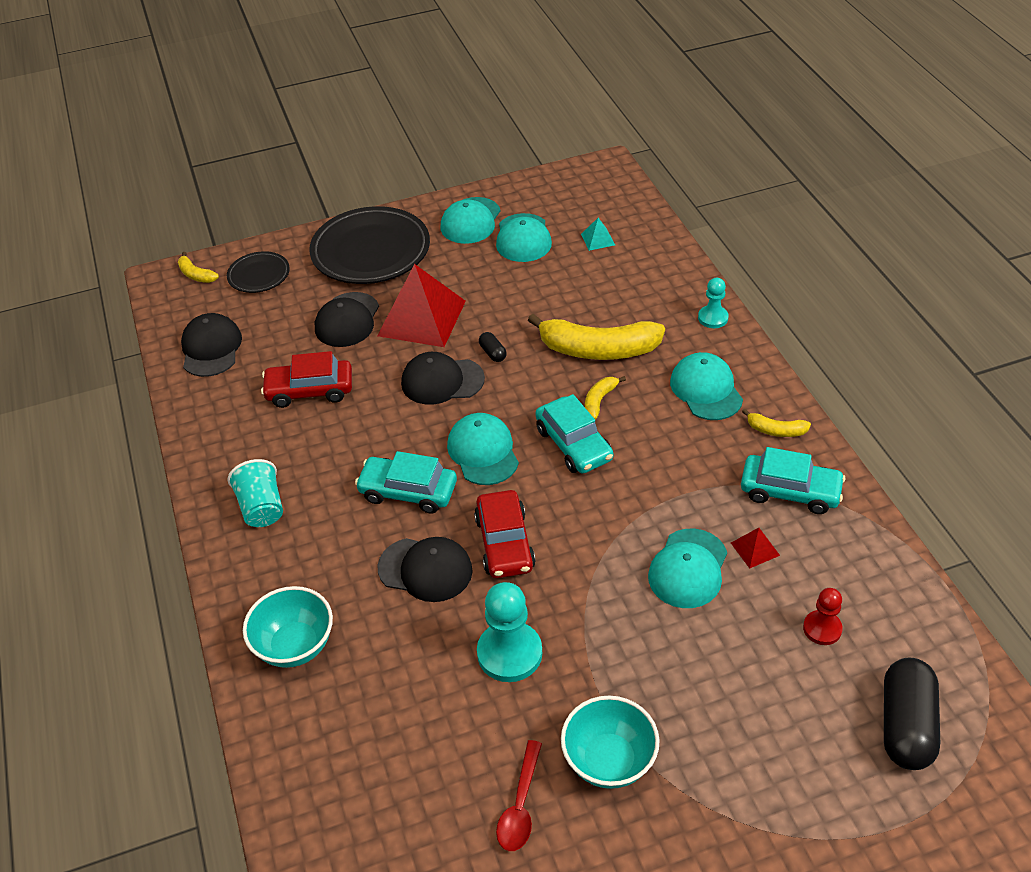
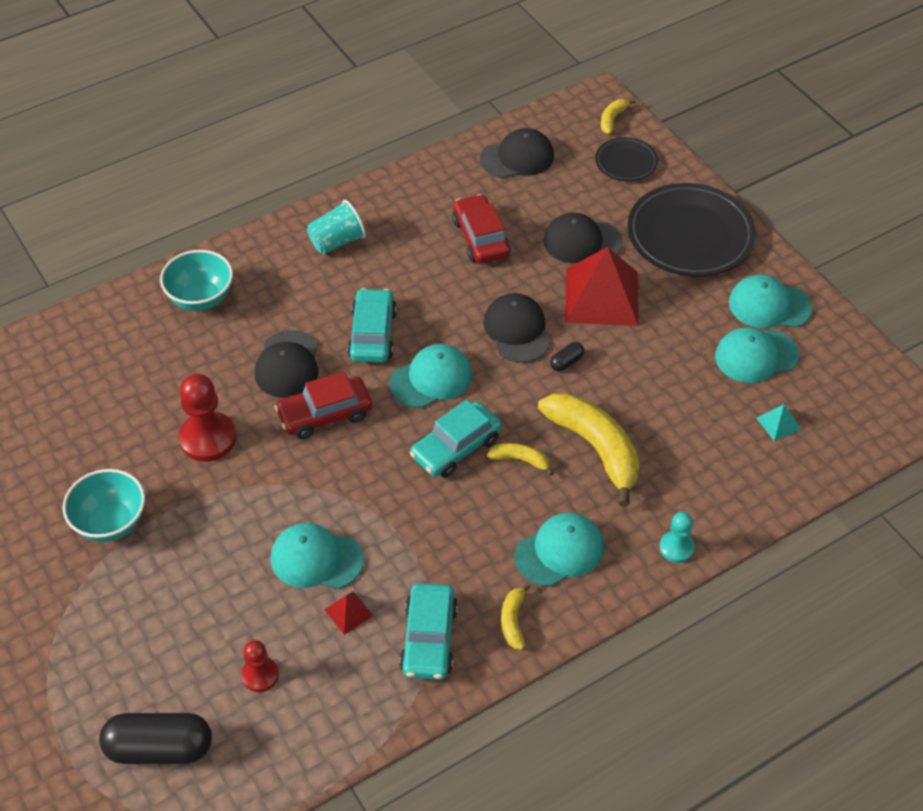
camera: 75 degrees right, 5 degrees up
(509, 653) = (208, 438): turquoise pawn -> red pawn
(520, 805) = (68, 469): red spoon -> none
(598, 349) = (595, 448): yellow banana -> yellow banana turned 150 degrees clockwise

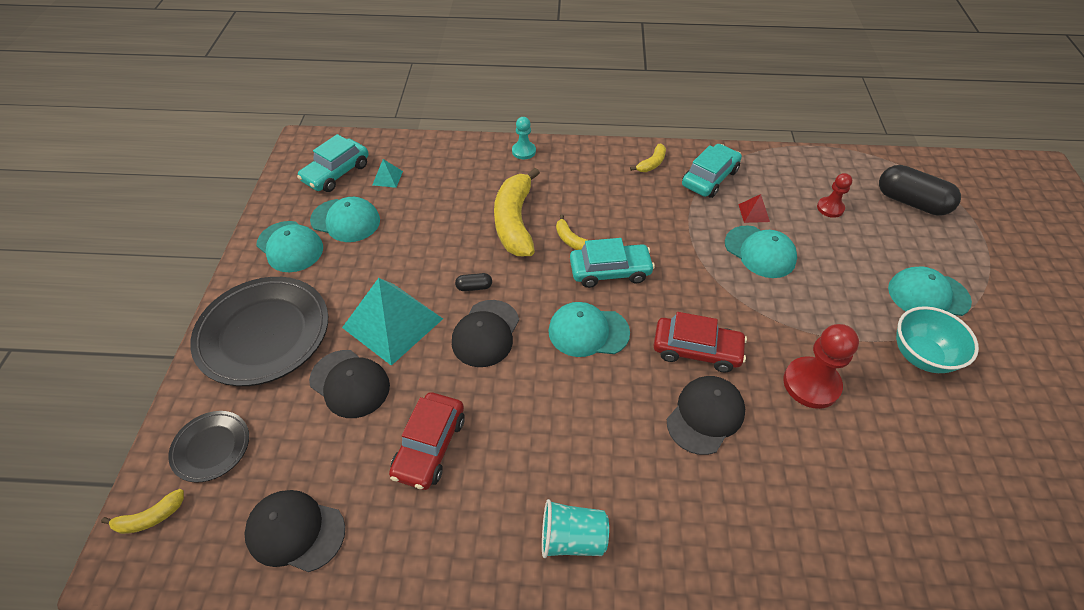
camera: 145 degrees left, 0 degrees up
(201, 298) = (763, 553): turquoise bowl -> none
(372, 334) = (609, 401): turquoise car -> turquoise car (336, 173)
(559, 551) = (594, 181): turquoise cap -> turquoise cap (928, 295)
(602, 297) = (392, 323): red pyramid -> turquoise pyramid

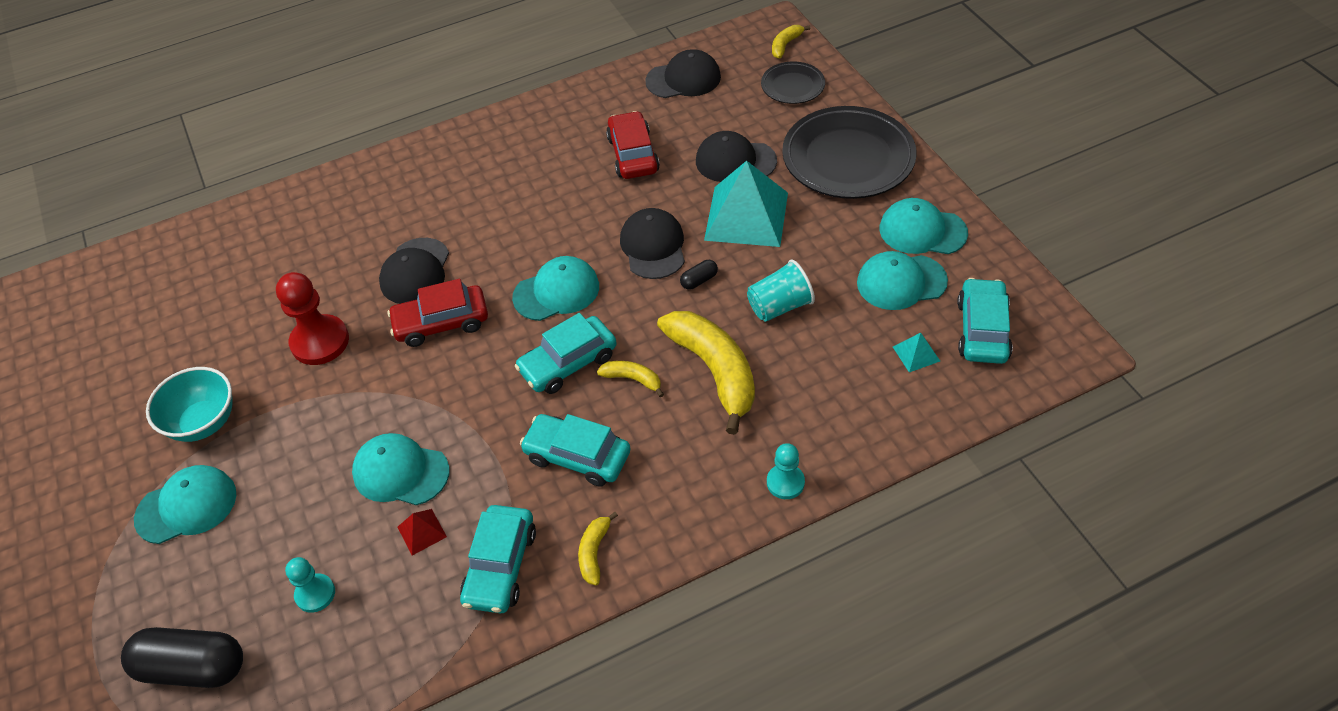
camera: 155 degrees right, 0 degrees up
(572, 538) = (489, 154): turquoise cup -> turquoise cup (779, 306)
(636, 212) = (577, 456): none -> turquoise car
(830, 208) = (315, 594): red pawn -> turquoise pawn

